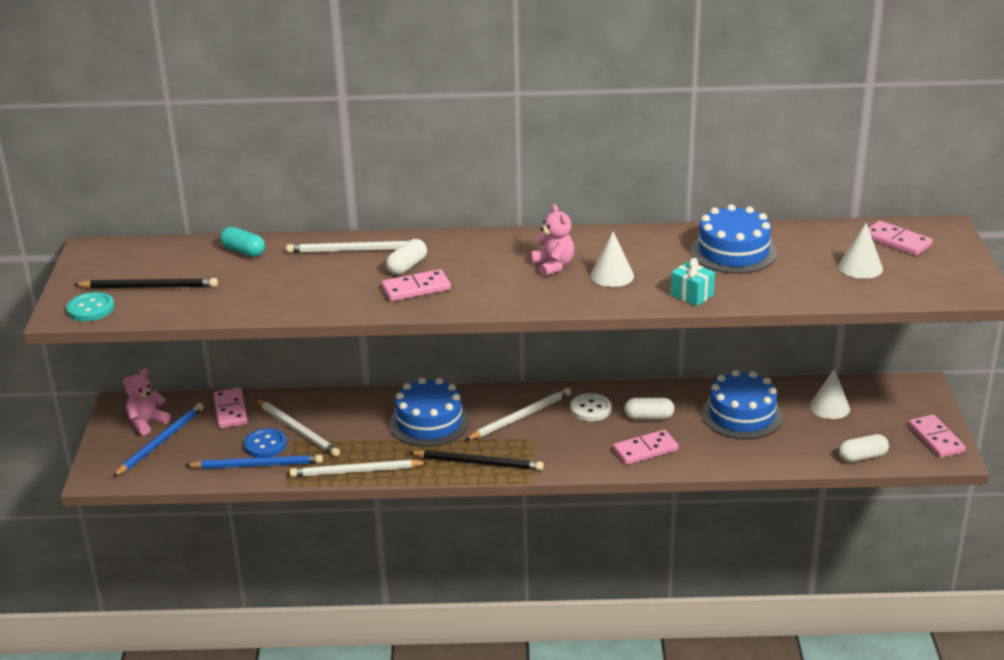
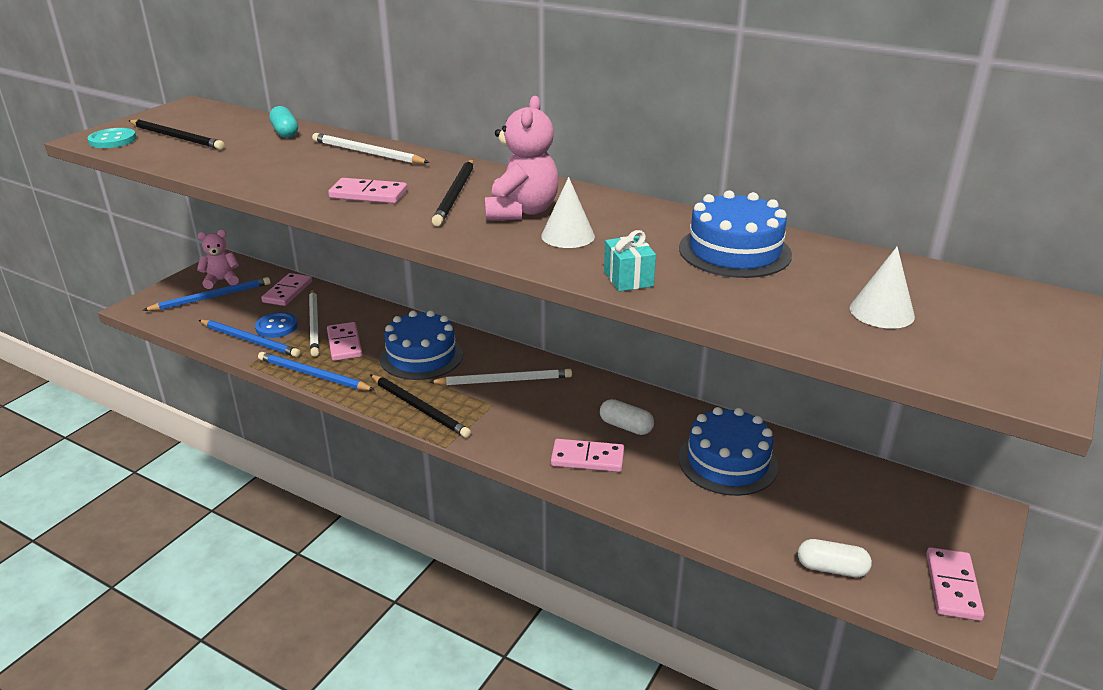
camera: 30 degrees right, 0 degrees up
(356, 471) = (313, 375): white pencil -> blue pencil
(407, 266) = (390, 176): white capsule -> none
(484, 267) = (455, 195): none -> black pencil
(553, 266) = (521, 211): pink teddy bear -> pink teddy bear, size x1.50
(590, 409) = (577, 397): white button -> none
(829, 407) = (840, 492): white cone -> none
(897, 241) = (967, 298): pink domino -> pink domino (344, 344)

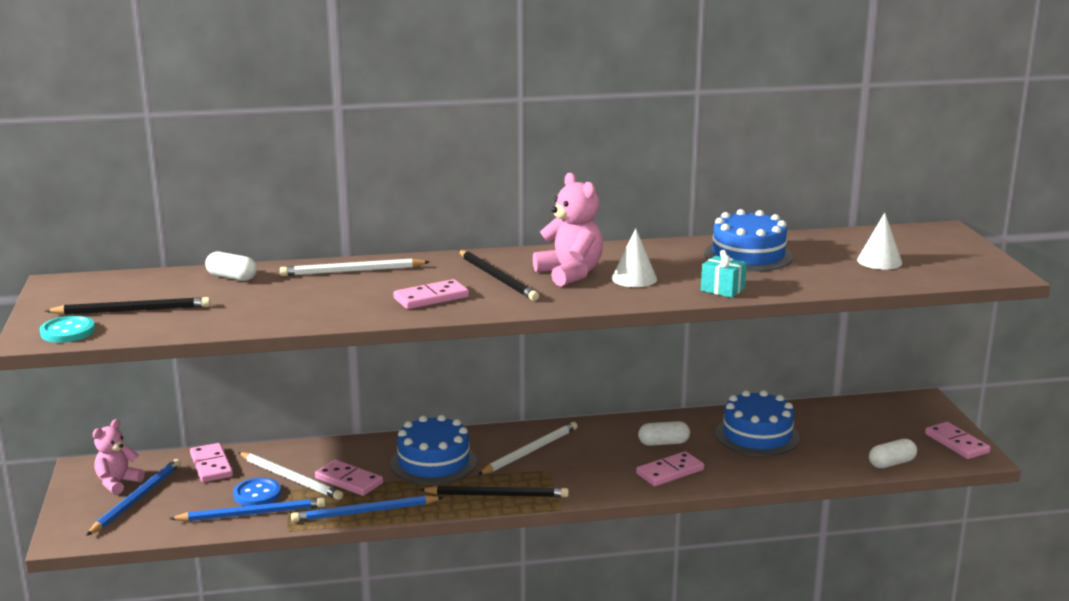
camera: 40 degrees left, 10 degrees down
(285, 132) = (232, 277): turquoise capsule -> white capsule

